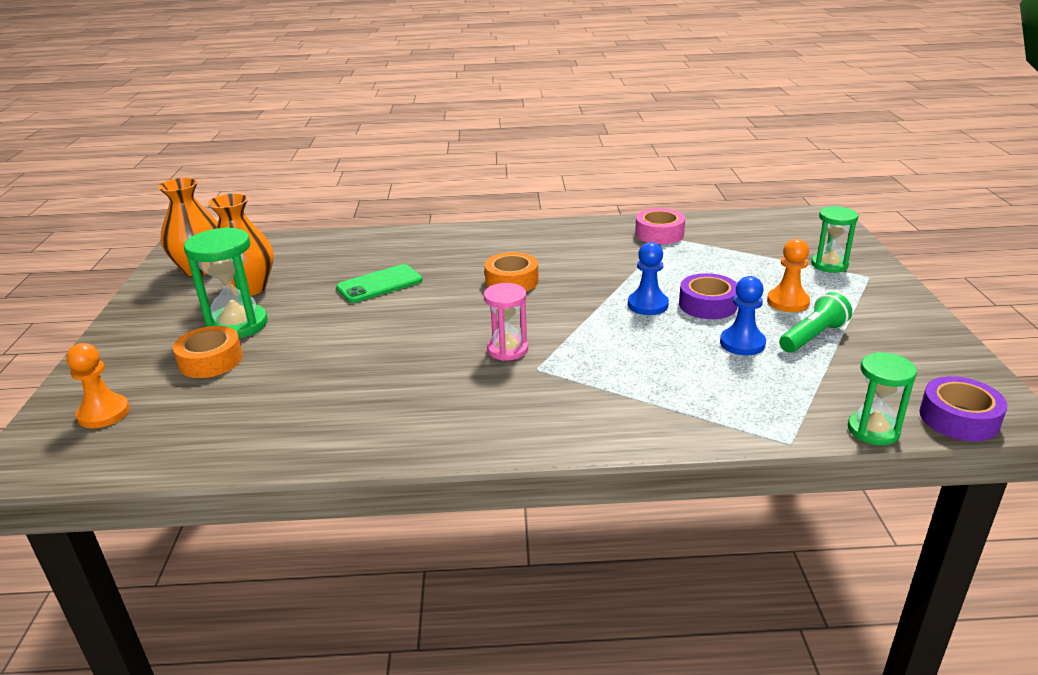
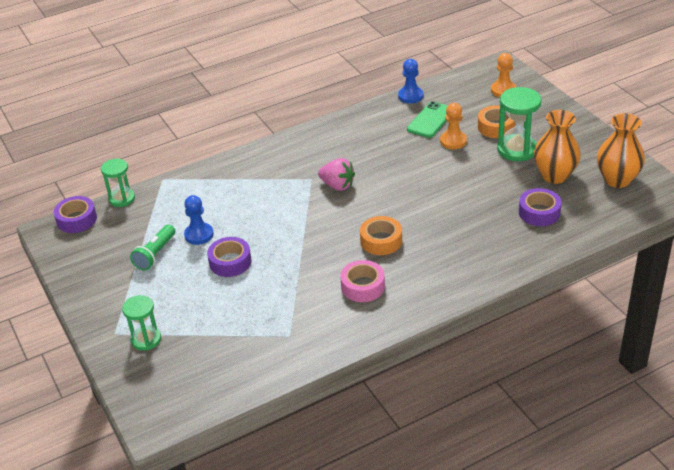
camera: 155 degrees right, 10 degrees up
(321, 263) = (539, 212): none -> purple tape
(379, 284) = (471, 207): green phone -> green phone (430, 120)
(507, 349) = (337, 185): pink hourglass -> pink strawberry
(647, 305) = (271, 248): blue pawn -> blue pawn (410, 96)
(659, 234) = (300, 339): pink tape -> pink tape (363, 286)
(788, 302) = (175, 283): orange pawn -> orange pawn (453, 141)

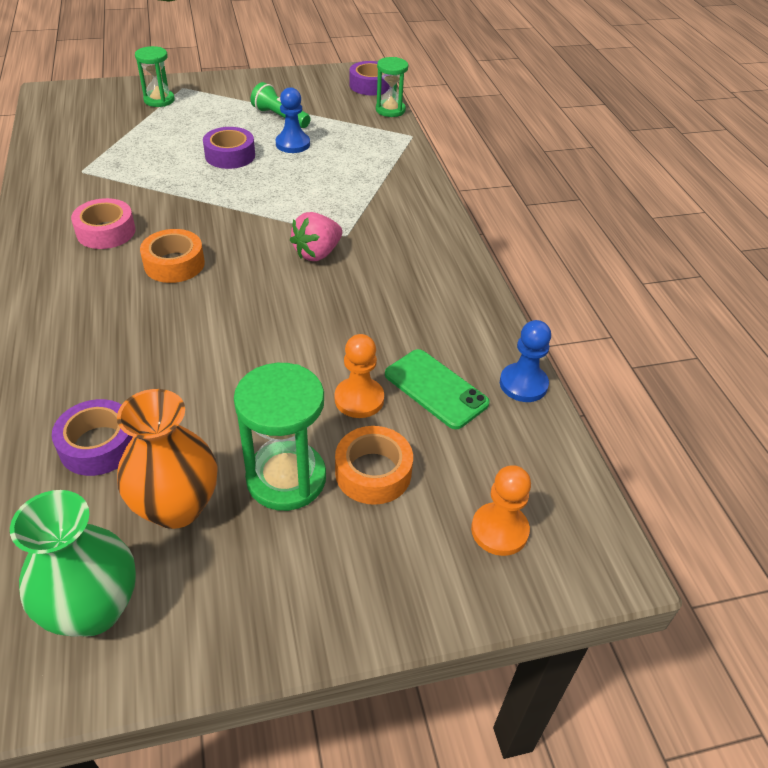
camera: 100 degrees right, 5 degrees up
(617, 179) = (93, 609): orange vase -> green vase

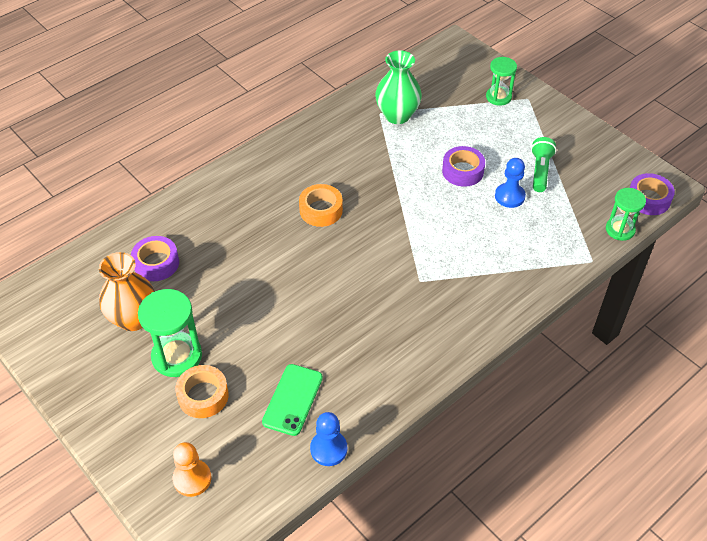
camera: 65 degrees right, 5 degrees up
(93, 609) = (60, 320): green vase -> green vase (397, 115)
(106, 232) = (327, 162): pink tape -> none
(317, 253) = (386, 275): pink strawberry -> none
(359, 399) = (259, 362): orange pawn -> none

